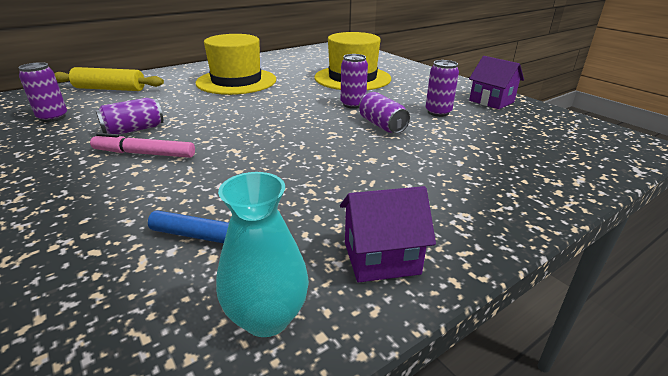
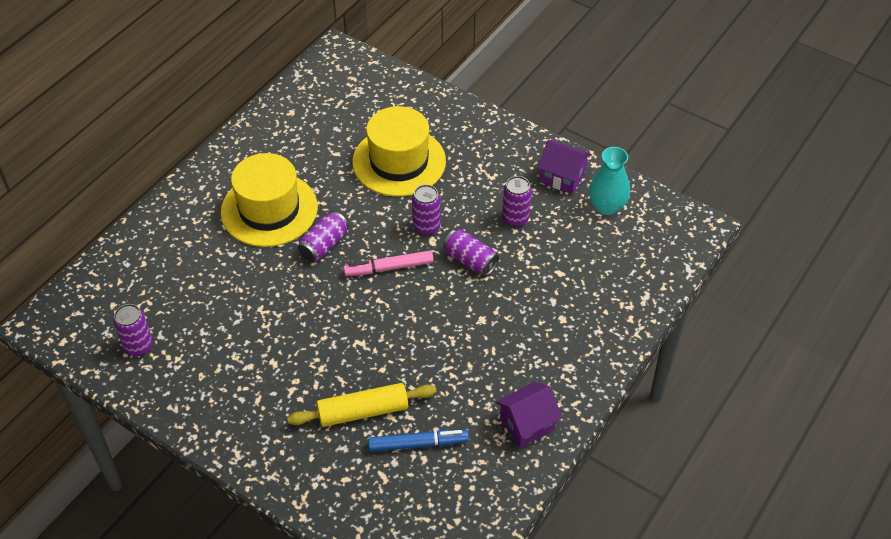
camera: 20 degrees left, 20 degrees up
(110, 89) = (137, 272): yellow rolling pin -> yellow rolling pin (363, 411)
(134, 130) = (242, 341): purple can -> purple can (324, 245)
(144, 154) = (286, 373): pink marker -> pink marker (389, 268)
(267, 317) = (482, 486): turquoise vase -> turquoise vase (607, 206)

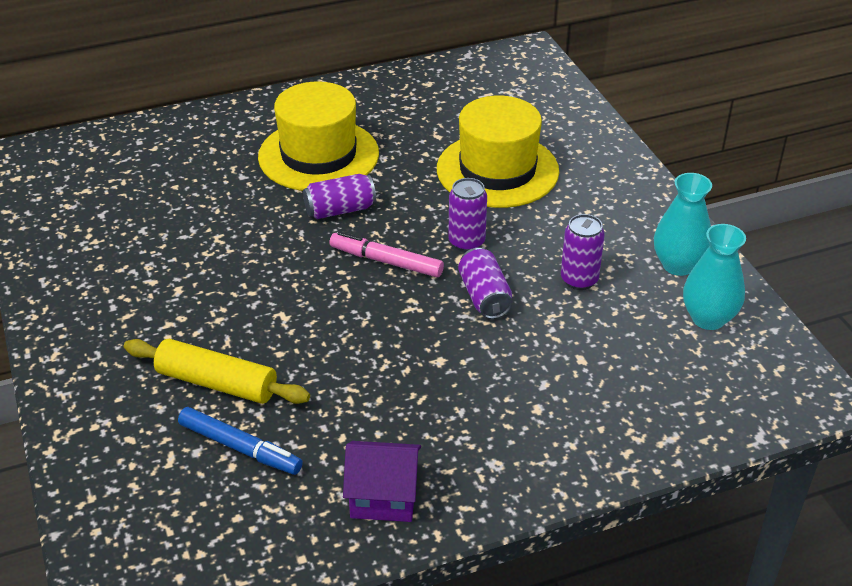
camera: 35 degrees right, 10 degrees down
(138, 346) = (73, 213): purple can -> none
(562, 177) = (678, 265): purple house -> turquoise vase

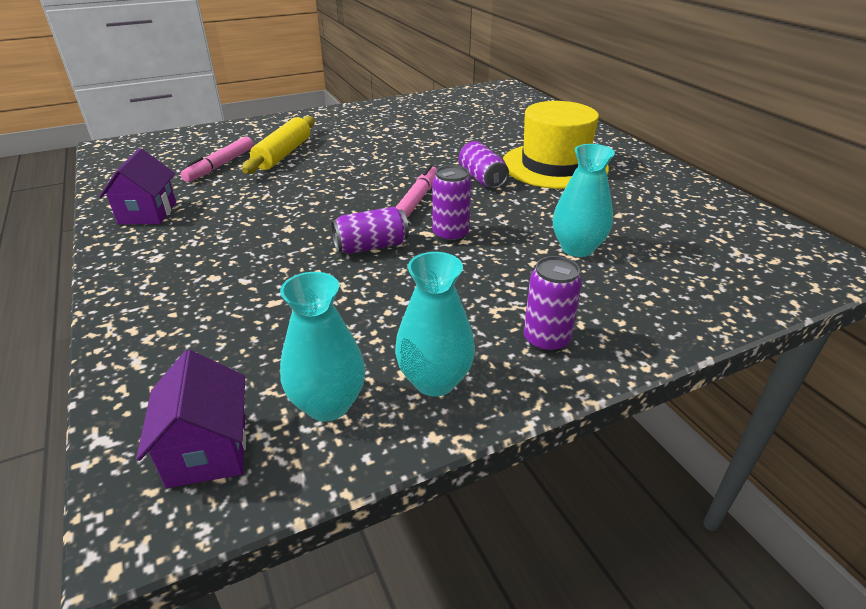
camera: 85 degrees right, 5 degrees down
(240, 447) = (220, 165): blue marker -> pink marker
(497, 170) = (577, 248): yellow hat -> turquoise vase
(579, 280) = (399, 301): purple can -> purple can (546, 340)
(760, 376) = (208, 450): none -> purple house

